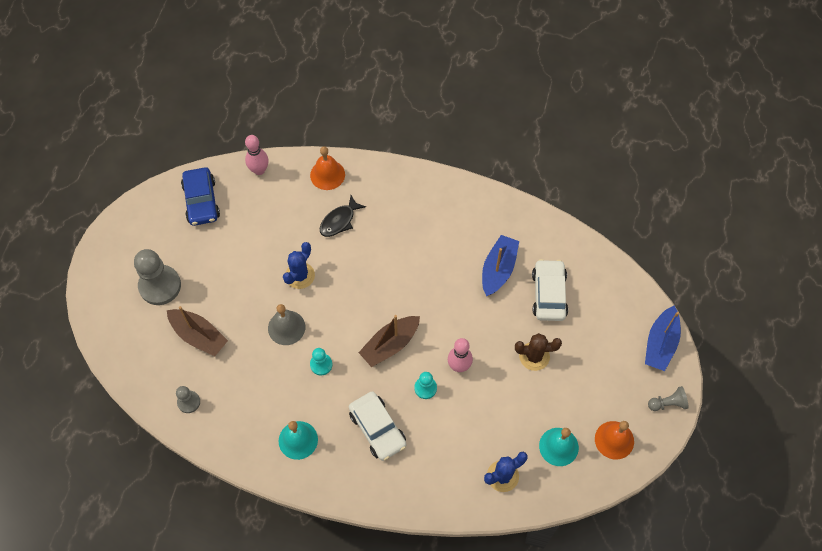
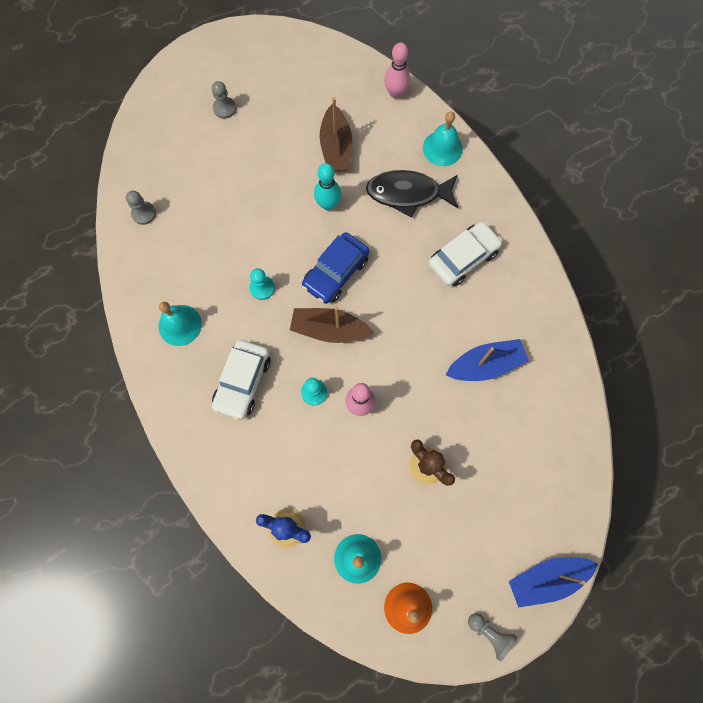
camera: 50 degrees right, 10 degrees up
(160, 286) = (224, 108): grey pawn -> grey pawn, size x0.52
(198, 336) = (206, 173): brown boat -> brown boat (336, 147)
(201, 201) = (326, 75): blue car -> blue car (336, 272)
(286, 327) = (272, 233): grey bell -> none
(300, 275) = (328, 204): blue cactus -> turquoise bowling pin
(327, 174) = (442, 148): orange bell -> turquoise bell
(339, 221) = (407, 193): black fish -> black fish, size x1.51
(548, 294) = (502, 430): white car -> white car (463, 258)

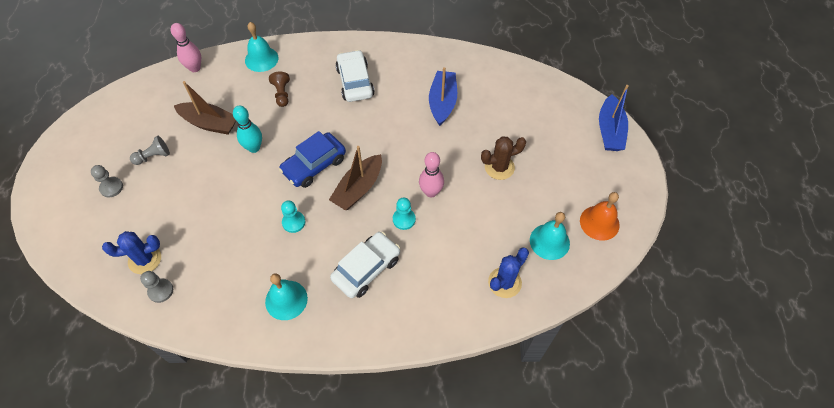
camera: 65 degrees left, 15 degrees down
(167, 182) = (145, 259): none -> blue cactus
(243, 382) = (366, 269): white car -> white car turned 90 degrees counterclockwise
(336, 272) = (314, 165): blue car -> blue car turned 75 degrees clockwise
(407, 193) = (282, 94): black fish -> brown pawn
(490, 633) = (636, 179): grey pawn -> grey pawn (153, 156)

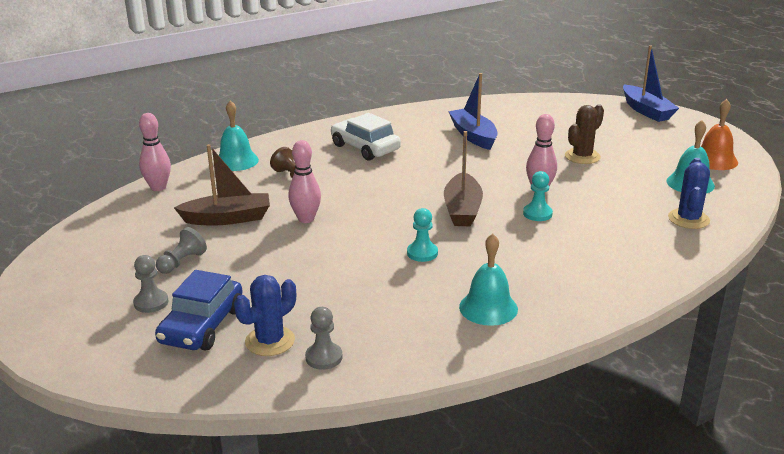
camera: 30 degrees left, 30 degrees down
(254, 148) = (306, 219): turquoise bowling pin -> pink bowling pin
(314, 165) = (393, 210): blue car -> blue car (202, 326)
(366, 269) = (545, 256): white car -> none

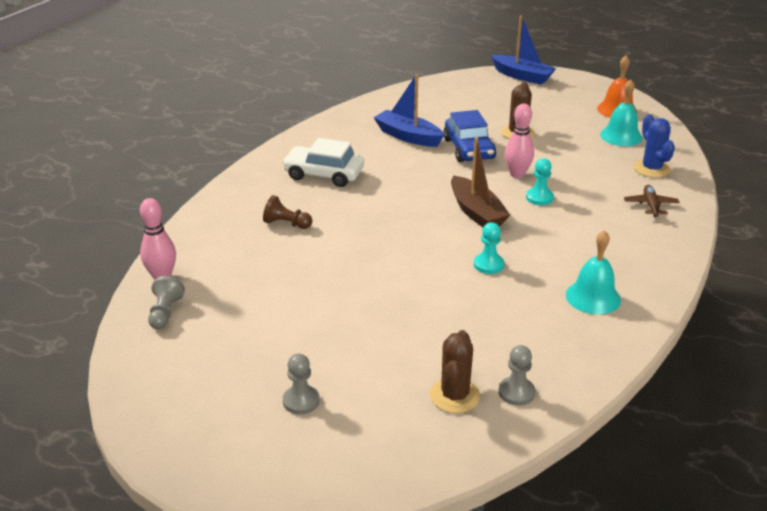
camera: 30 degrees left, 5 degrees up
(182, 262) = (282, 349): grey pawn -> grey pawn (165, 313)
(202, 326) = (377, 405): blue car -> blue car (469, 149)
(227, 218) = (275, 288): brown boat -> none
(236, 161) = (211, 223): turquoise bell -> none
(270, 341) = (454, 396): blue cactus -> brown cactus
(306, 219) = (351, 264): pink bowling pin -> none
(647, 250) = (650, 205): none -> brown plane

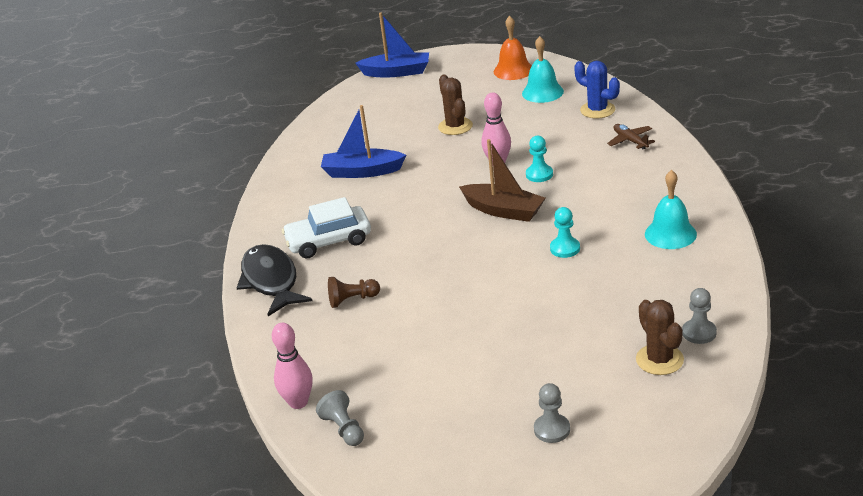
camera: 30 degrees left, 0 degrees up
(252, 184) = (271, 281): none -> black fish
(469, 149) = (430, 159): blue car -> none

